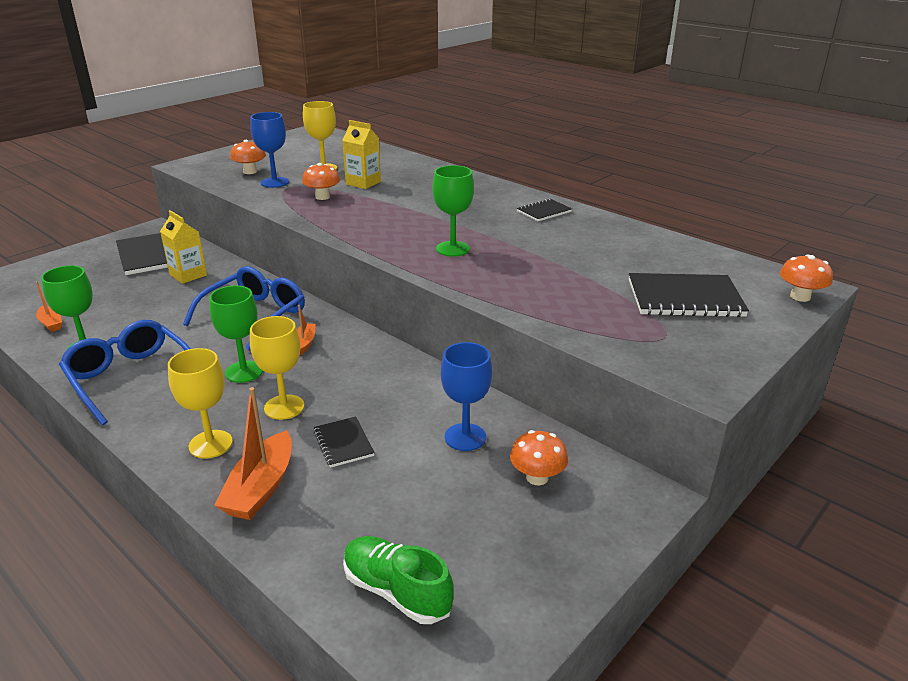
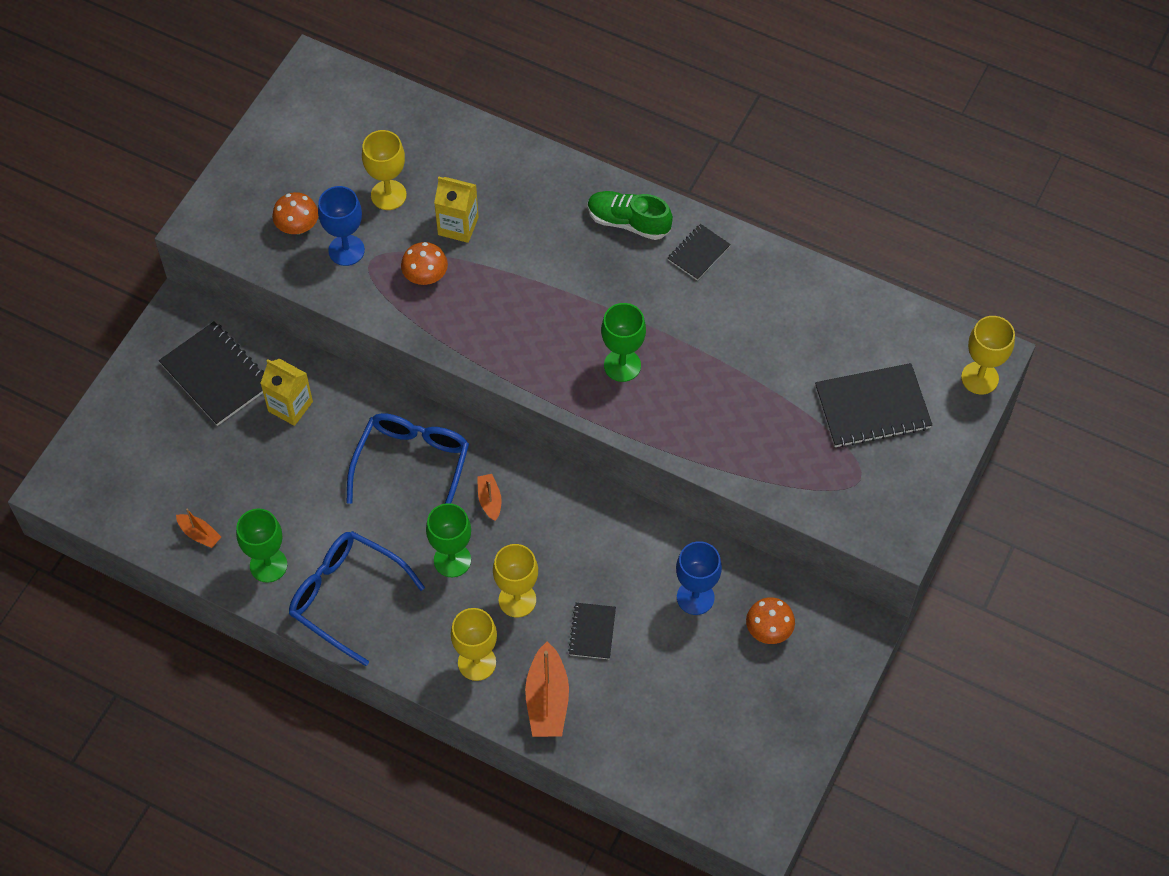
camera: 15 degrees left, 30 degrees up
(343, 443) = (592, 632): black notebook -> black notebook turned 45 degrees clockwise
(396, 591) = (695, 768): green shoe -> green shoe (628, 222)
(800, 297) = (979, 378): orange mushroom -> yellow goblet

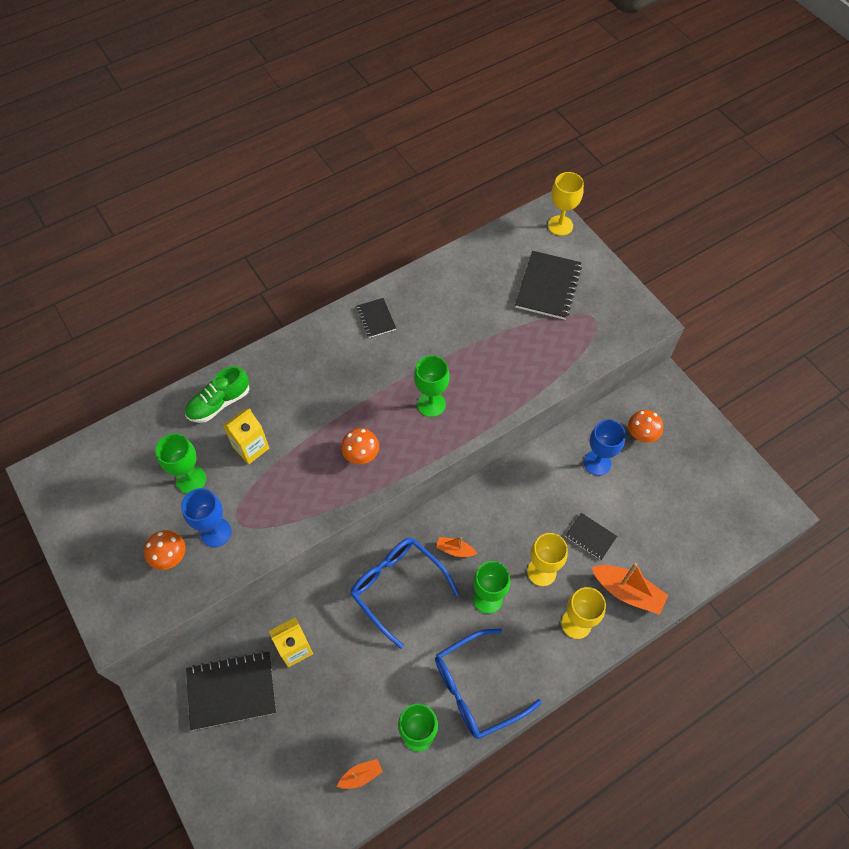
camera: 60 degrees left, 0 degrees up
(388, 195) = (191, 480): yellow goblet -> green goblet
(425, 276) = (276, 490): orange mushroom -> orange mushroom (361, 454)
(628, 222) = (324, 345): green shoe -> green shoe (219, 403)

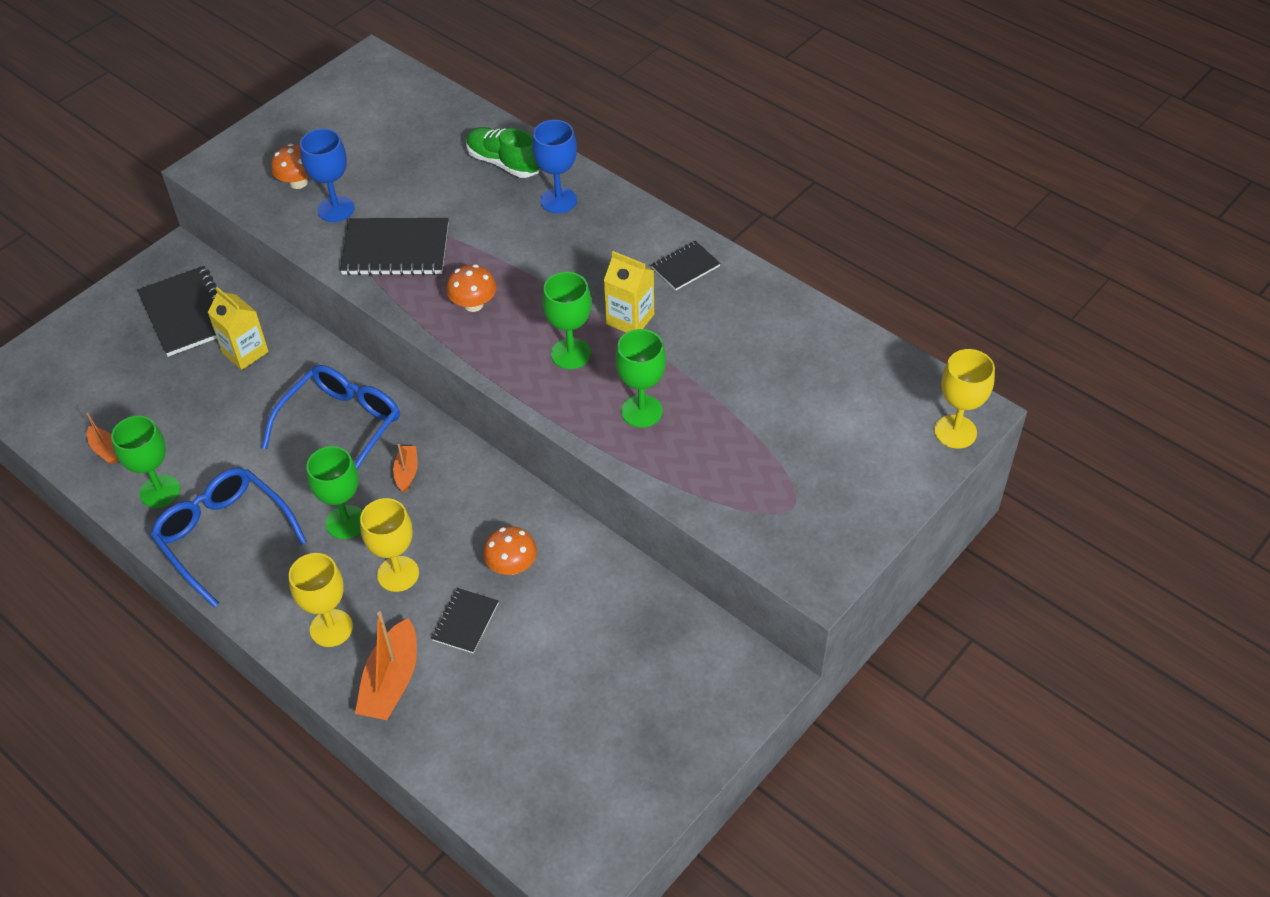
camera: 75 degrees right, 10 degrees down
(191, 480) = (396, 170): green goblet -> green goblet (641, 411)
(251, 447) = (452, 206): yellow carton -> yellow carton (630, 319)
(548, 286) = (827, 439): black notebook -> black notebook (395, 249)
(597, 463) = (589, 609): blue goblet -> blue goblet (558, 200)
(641, 434) = (659, 659): orange mushroom -> orange mushroom (512, 566)

